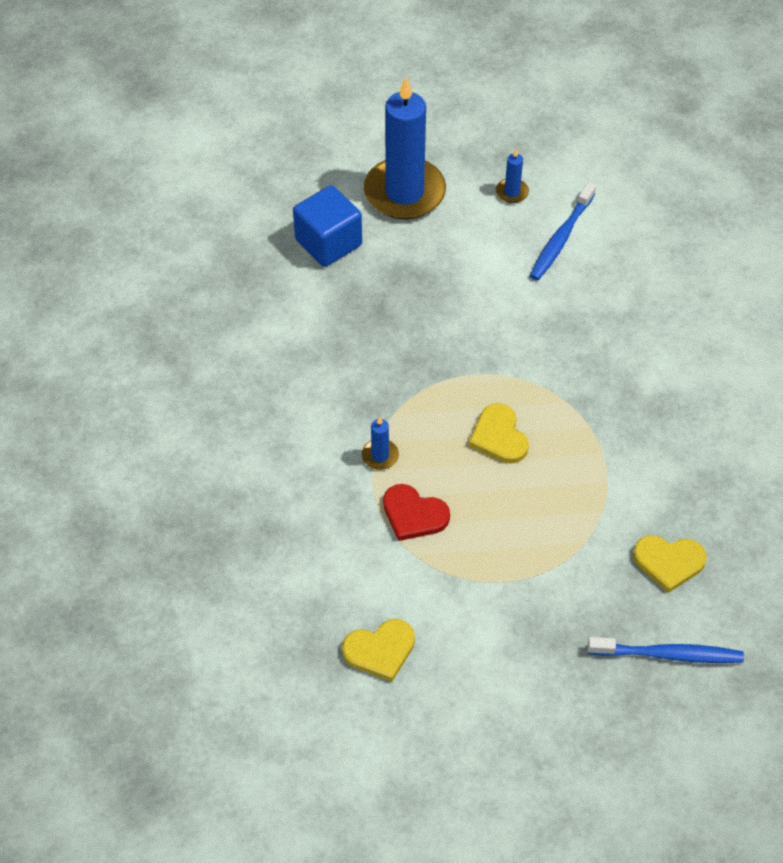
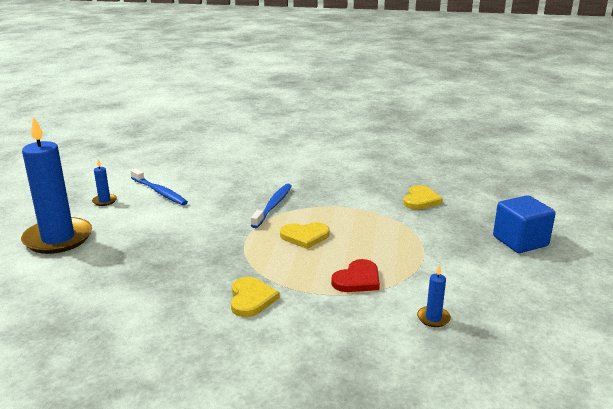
camera: 75 degrees left, 30 degrees down
(328, 242) = (69, 279): blue cube -> blue cube (520, 241)
(380, 456) = (297, 286): blue candle -> blue candle (433, 318)
(380, 650) = (477, 313): yellow heart -> yellow heart (251, 299)
(668, 654) = (485, 210): blue toothbrush -> blue toothbrush (273, 206)

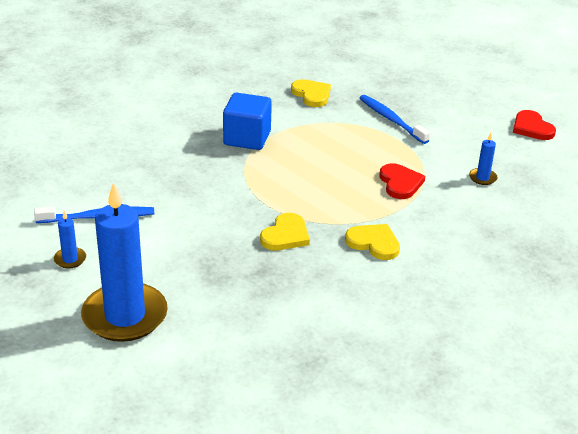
camera: 55 degrees left, 10 degrees up
(273, 206) = (224, 166): blue toothbrush -> blue toothbrush (391, 119)
(305, 236) = (304, 176): yellow heart -> yellow heart (285, 235)
(520, 241) = (426, 92): blue cube -> blue cube (247, 138)
(572, 316) = (532, 128): none -> red heart

